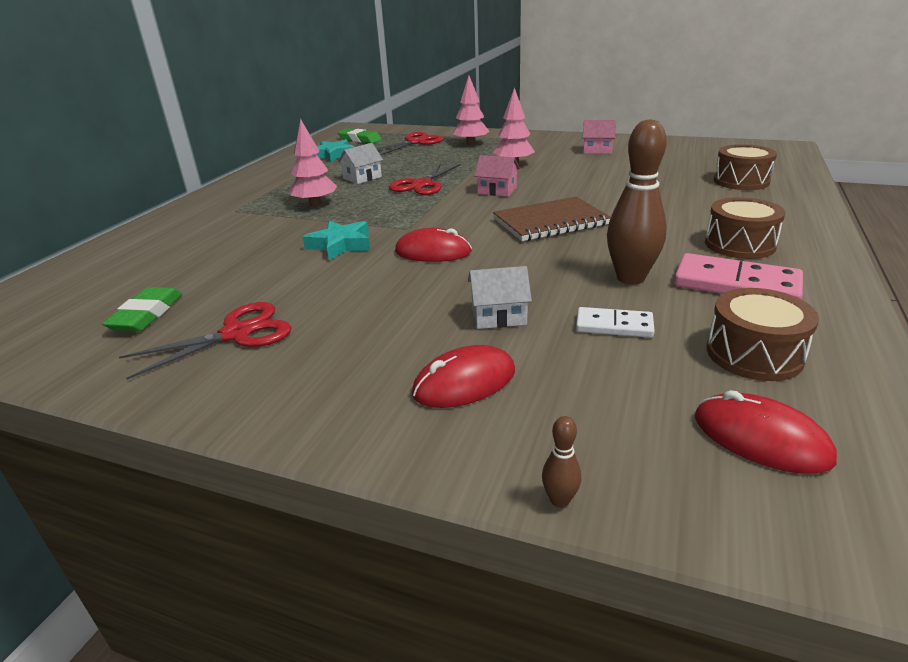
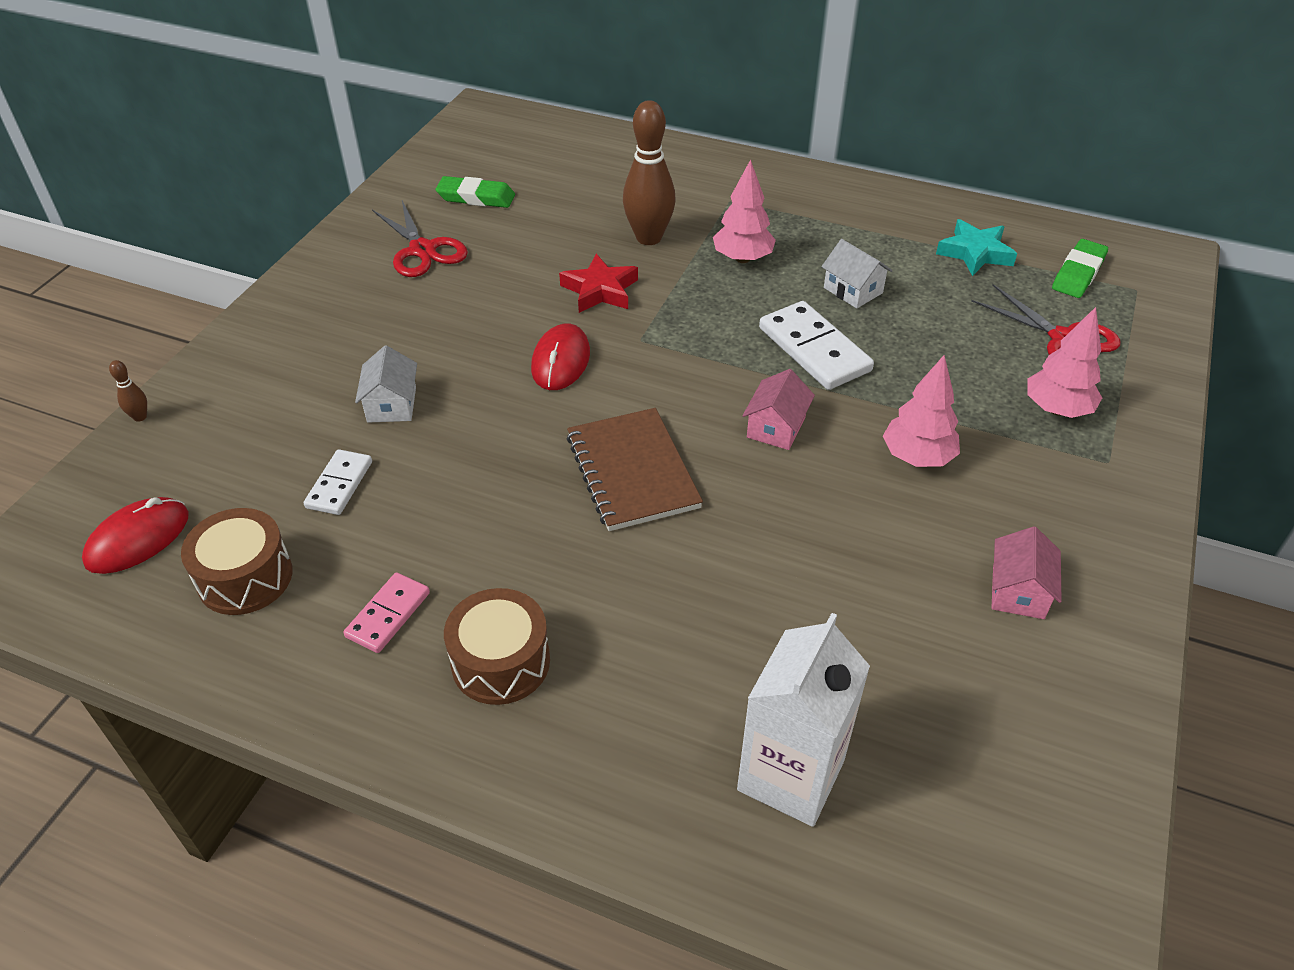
camera: 90 degrees right, 15 degrees up
(340, 245) = (600, 290): turquoise star -> red star
(422, 184) = (814, 349): red scissors -> white domino
(464, 382) = (291, 378): red mouse -> none
(630, 278) = (437, 520): brown bowling pin -> brown bowling pin (649, 238)
(736, 284) = (388, 615): pink domino -> pink domino, size x0.59
(741, 181) = (791, 775): brown drum -> white carton

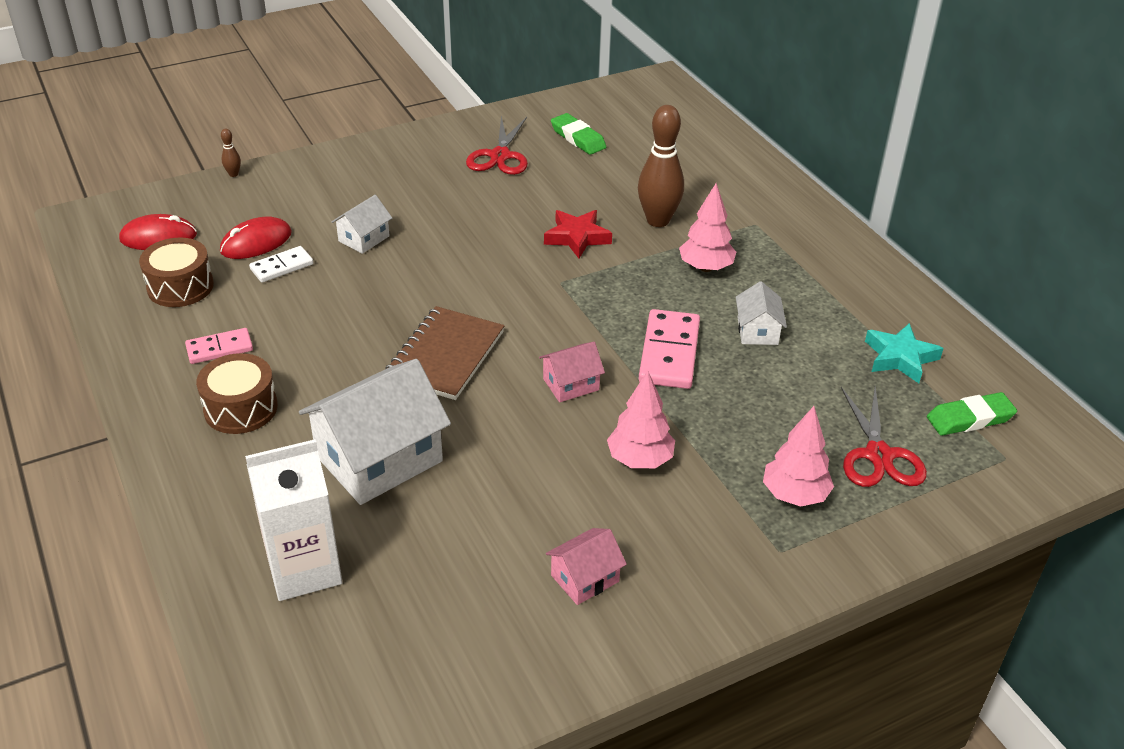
camera: 40 degrees right, 5 degrees down
(561, 361) = (492, 267): red mouse -> red mouse (256, 242)
(708, 613) = (379, 459): none -> white house
(814, 349) = (669, 353): white domino -> pink domino

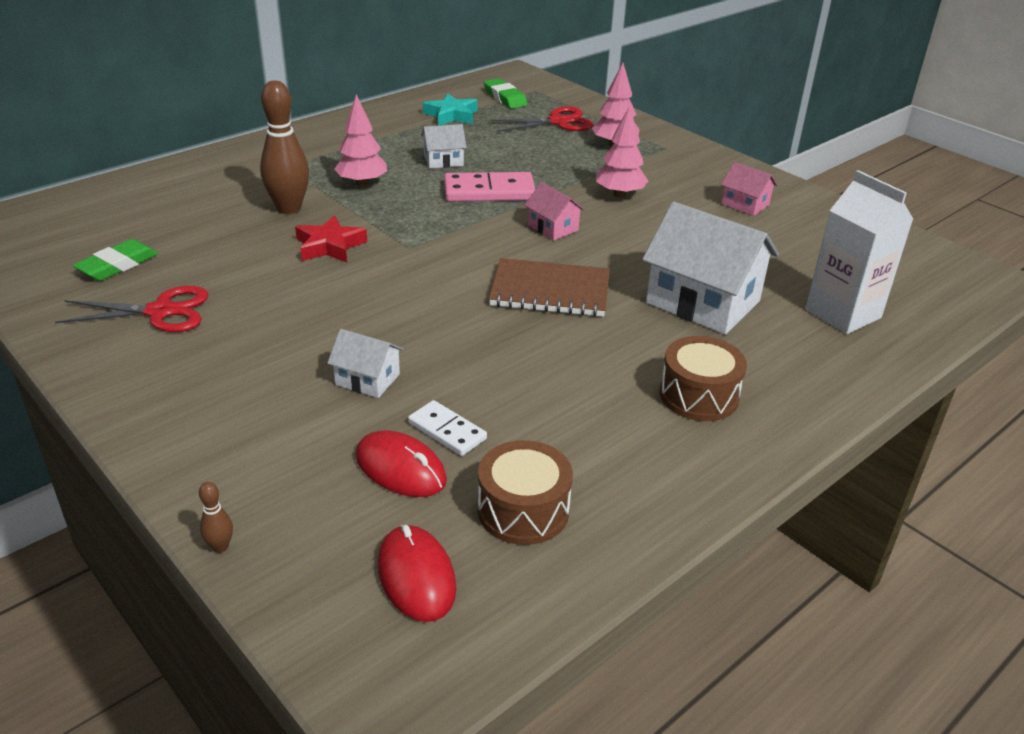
camera: 105 degrees left, 5 degrees down
(219, 348) = (620, 437): pink domino -> none

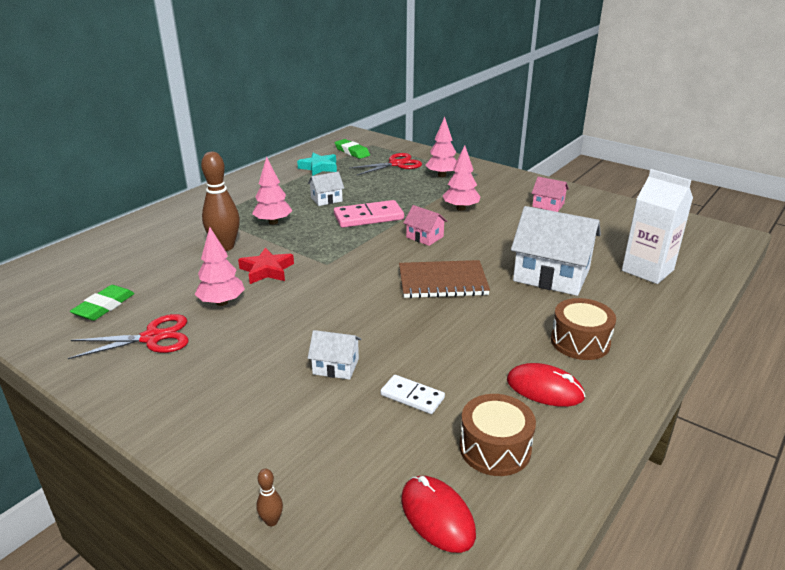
camera: 10 degrees left, 5 degrees down
(259, 280) = (222, 302): none -> pink tree
(400, 468) = (389, 431): red mouse -> red mouse (544, 388)

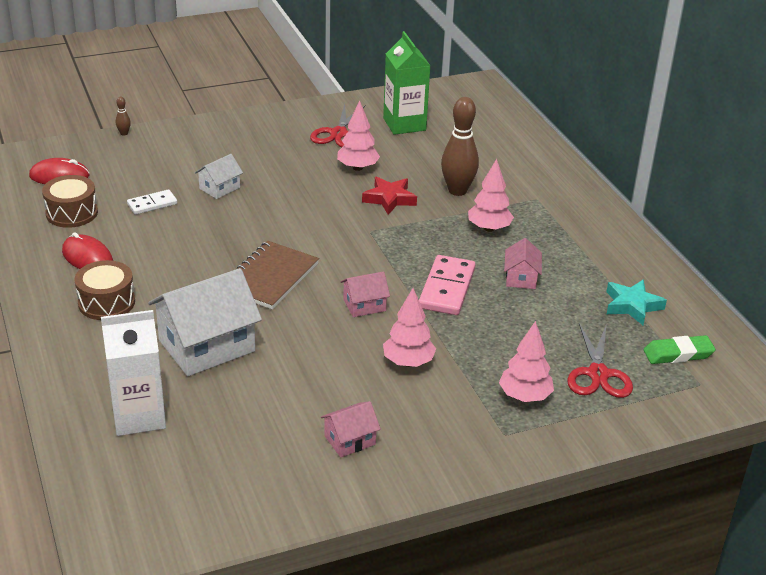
camera: 120 degrees right, 5 degrees up
(104, 306) = (404, 124): green eraser -> green carton
(326, 199) = (521, 278): white house -> pink house
(544, 388) = (87, 257): red mouse -> red mouse turned 75 degrees clockwise

